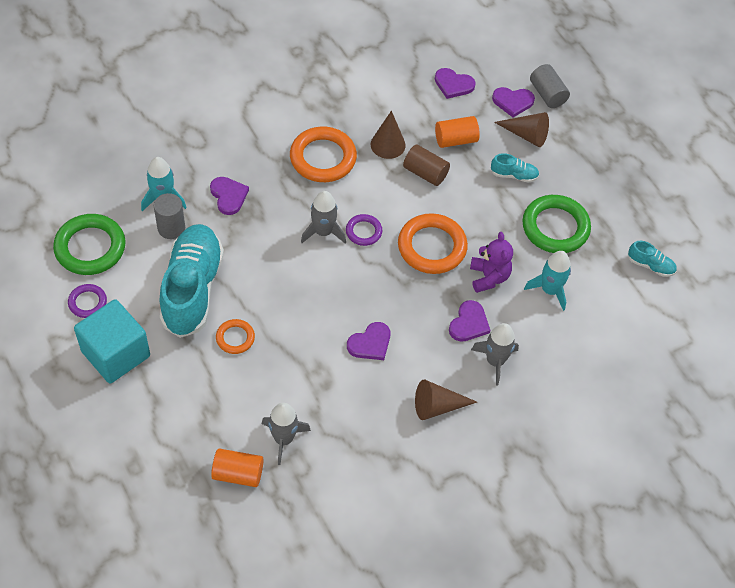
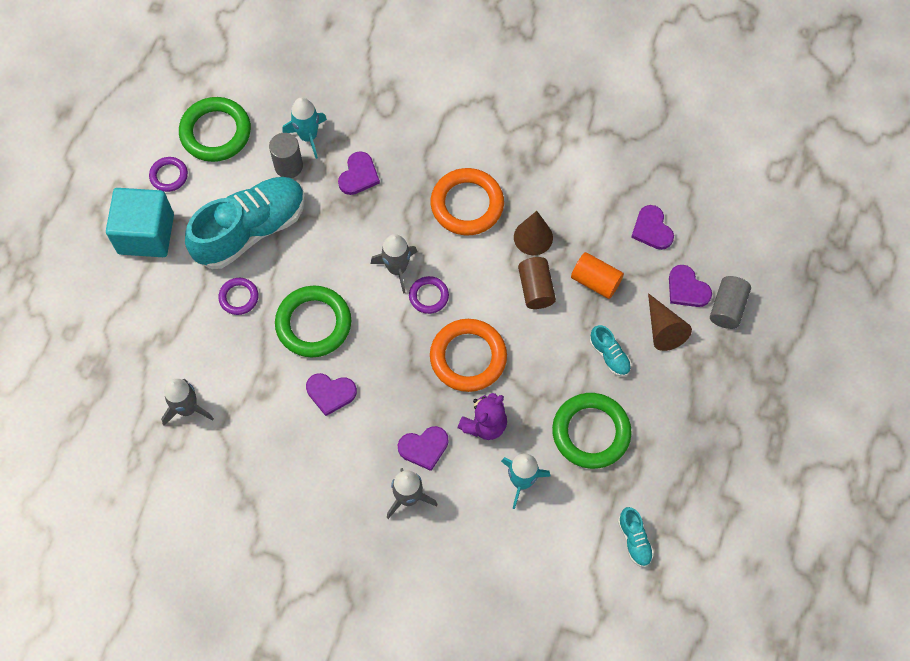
camera: 50 degrees right, 10 degrees up
(235, 338) = (239, 297): orange ring -> purple ring
(238, 474) = (129, 404): orange cylinder -> none
(307, 311) = (313, 324): none -> green ring
(437, 406) = (323, 491): brown cone -> none

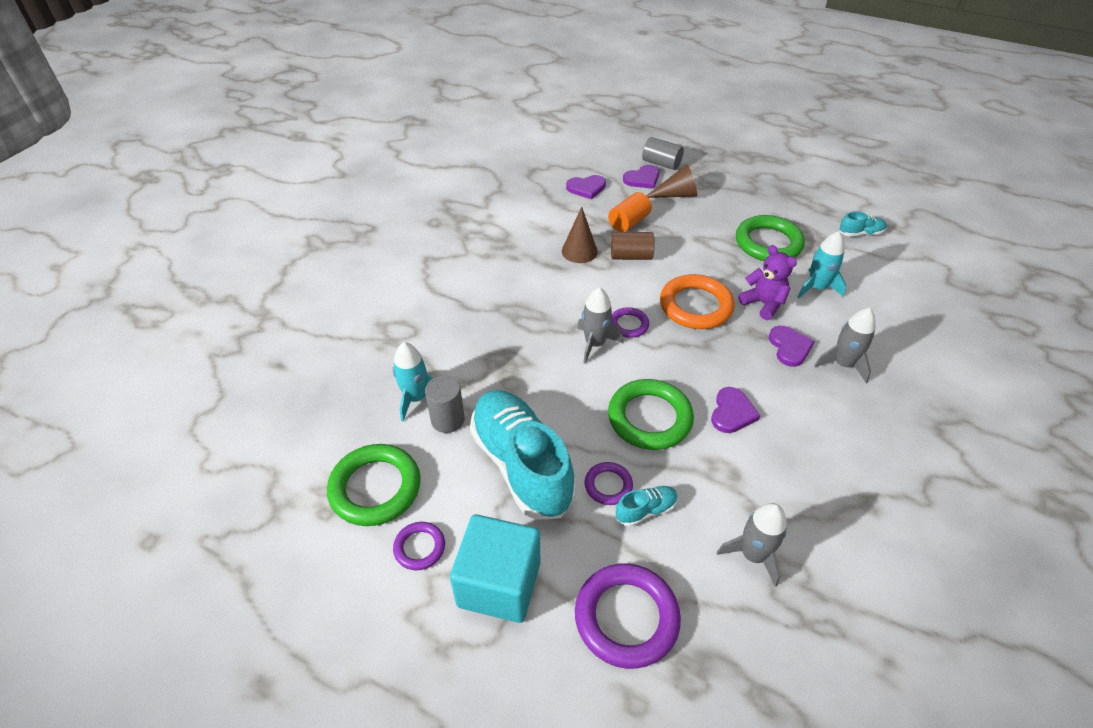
camera: 80 degrees left, 20 degrees down
(128, 321) = (626, 617): none -> purple ring
(358, 175) = (479, 361): purple heart -> none
(467, 204) = (535, 287): orange ring -> none
(609, 355) = (698, 224): turquoise shoe -> turquoise shoe (646, 510)

